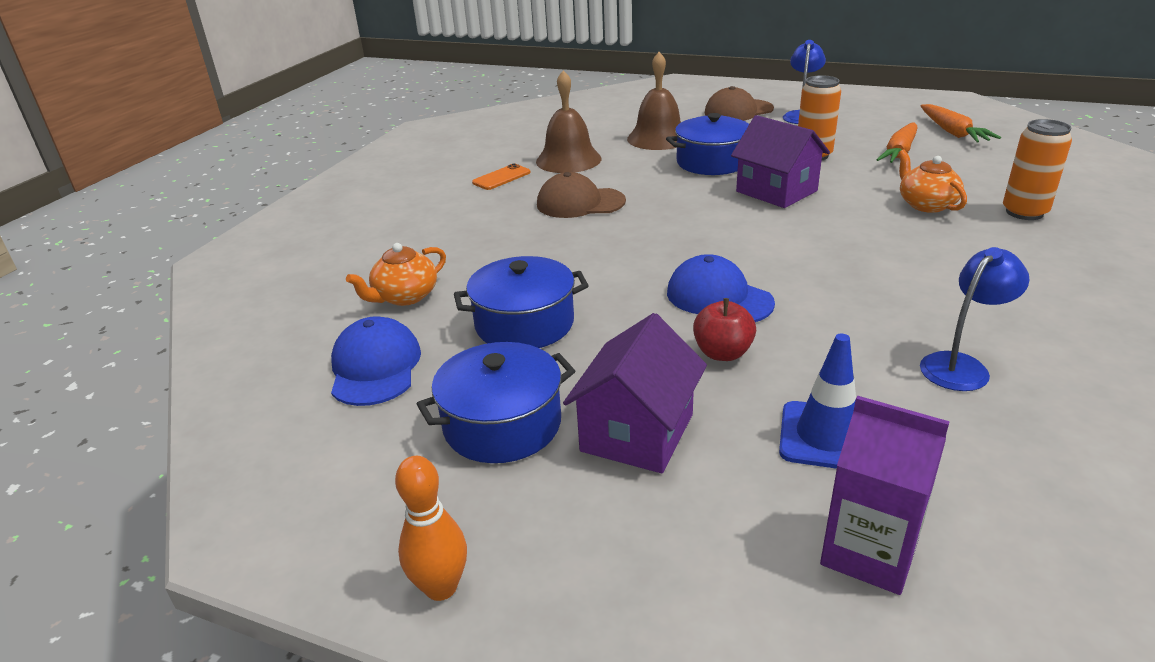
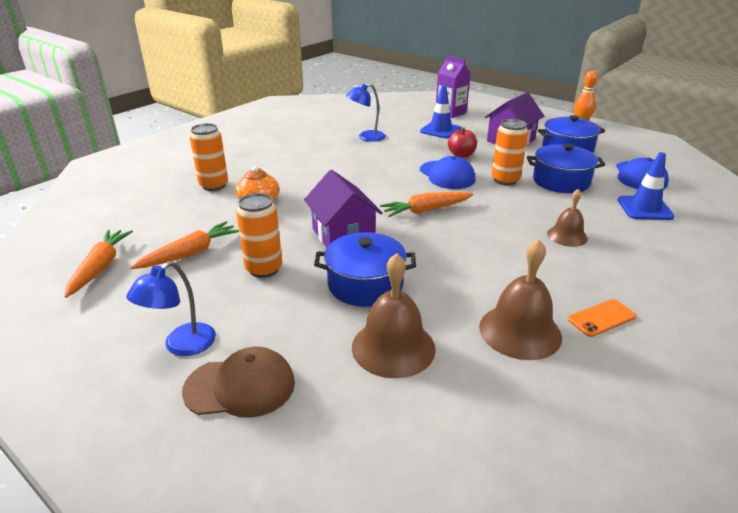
camera: 165 degrees left, 0 degrees up
(405, 296) = (644, 208): orange teapot -> blue traffic cone
(523, 237) = (567, 236): none -> brown bell
(580, 203) = (516, 261): brown cap -> none
(619, 307) = (505, 180): none -> orange can
(708, 235) = (426, 210): none -> orange carrot

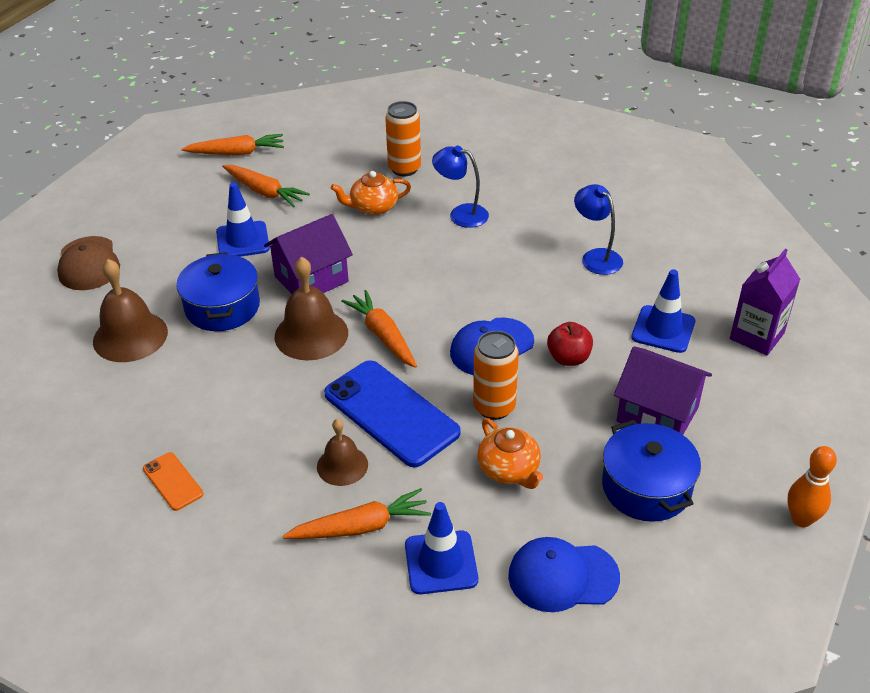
camera: 80 degrees right, 10 degrees up
(182, 346) = (134, 224): blue lamp -> blue lamp (461, 214)
(264, 269) = (243, 240): orange can -> blue traffic cone
(511, 214) = (391, 413): none -> blue phone
(520, 331) = (151, 417): brown bell -> brown bell (311, 334)
(561, 181) = (509, 470): blue pot -> orange teapot
(624, 233) = (361, 526): none -> orange carrot

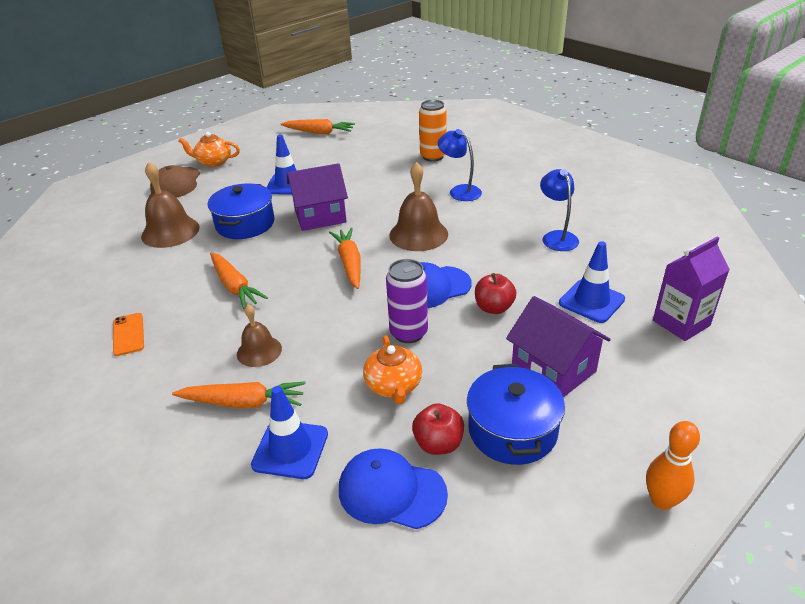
camera: 20 degrees right, 5 degrees down
(264, 192) = (322, 157): orange carrot -> orange carrot (235, 286)
(311, 334) = (296, 252): brown bell -> brown bell (418, 234)
(373, 207) = (394, 177): orange teapot -> orange teapot (213, 162)
(391, 413) = (321, 320): blue phone -> none
(494, 407) = (408, 333): orange can -> purple can
(583, 518) = (438, 444): none -> red apple

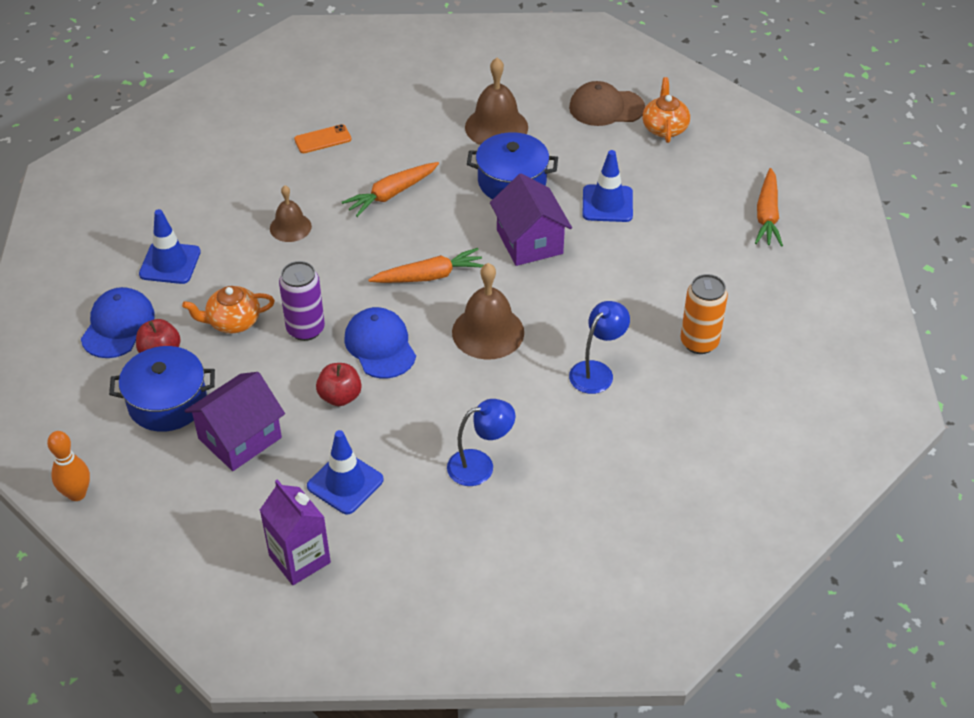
camera: 85 degrees right, 10 degrees up
(243, 402) = (226, 228): orange carrot -> none

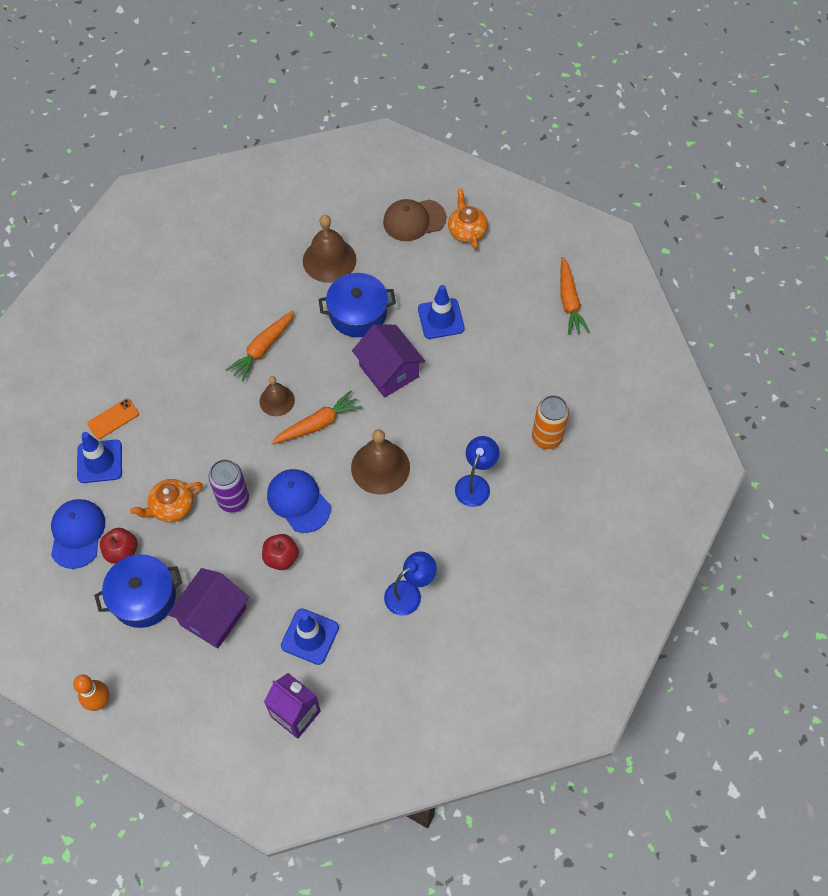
camera: 15 degrees left, 15 degrees up
(290, 227) = (189, 401): brown bell -> brown bell (277, 400)
(323, 139) = (188, 305): orange phone -> orange phone (113, 419)

